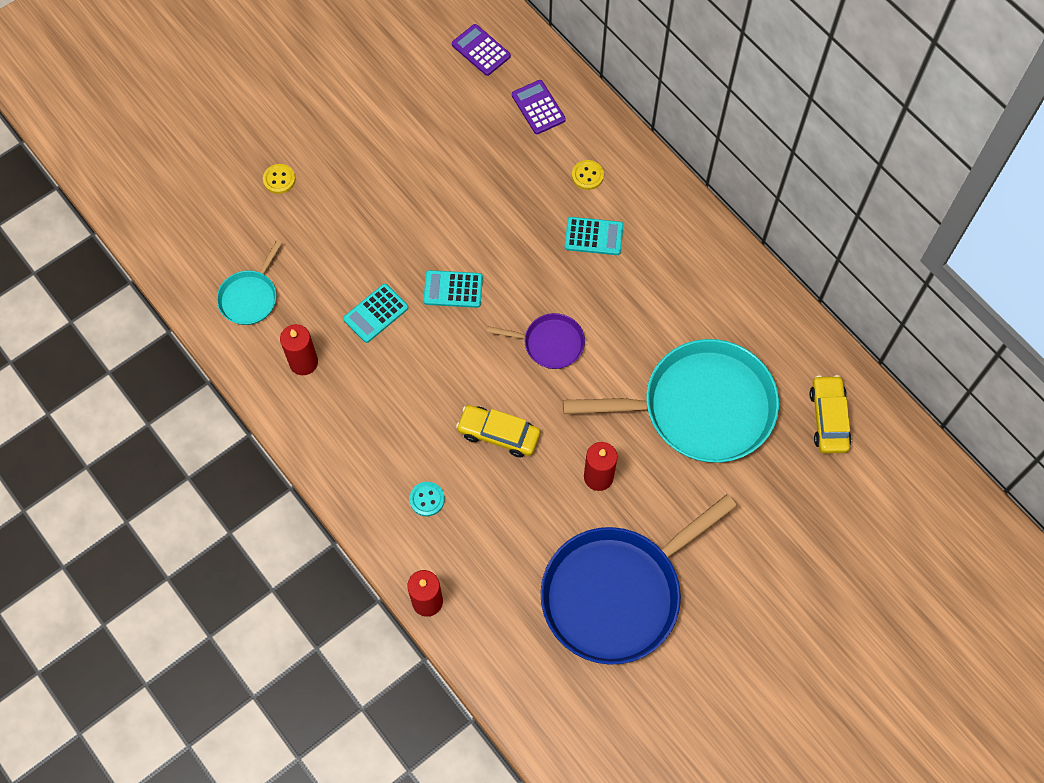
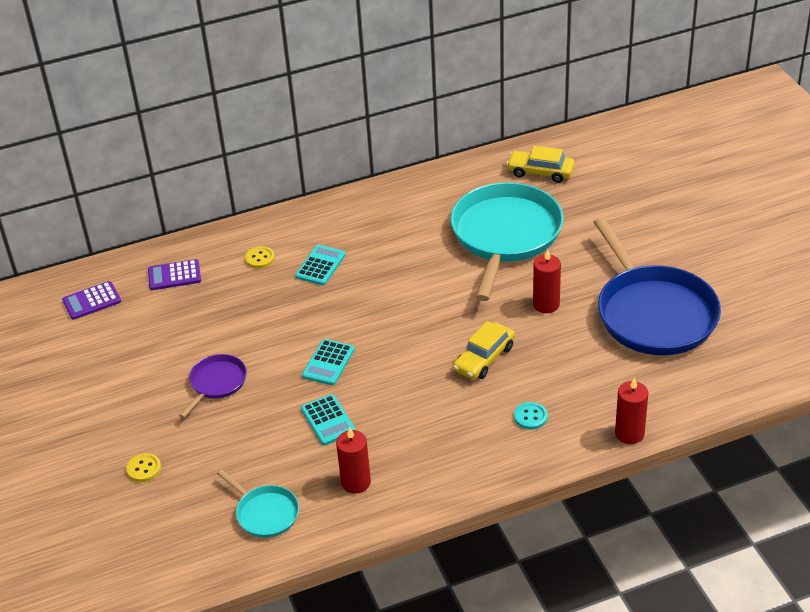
camera: 70 degrees left, 25 degrees down
(550, 343) = (410, 310): purple pan -> purple pan (216, 383)

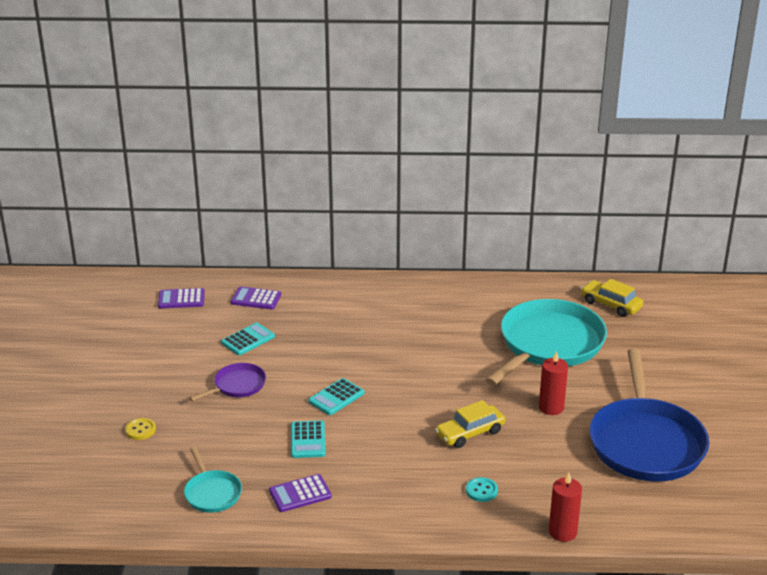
camera: 20 degrees right, 10 degrees down
(260, 258) = (331, 305): yellow button -> none
(320, 266) = (376, 324): turquoise calculator -> turquoise calculator (248, 340)
(356, 482) = (300, 494): red candle -> purple calculator

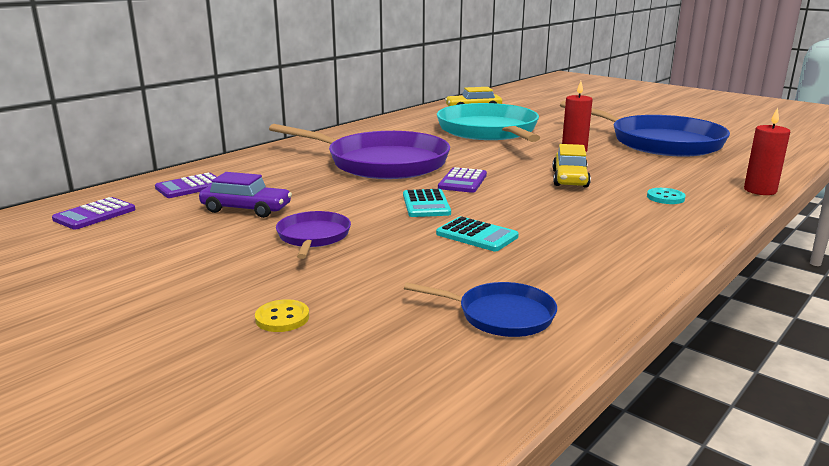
camera: 50 degrees left, 10 degrees down
(212, 493) = (501, 315): turquoise pan -> blue pan
(248, 340) = (246, 209): turquoise calculator -> purple car
(300, 494) = (572, 267): purple calculator -> purple calculator (462, 181)
(395, 339) = (382, 163): none -> purple pan

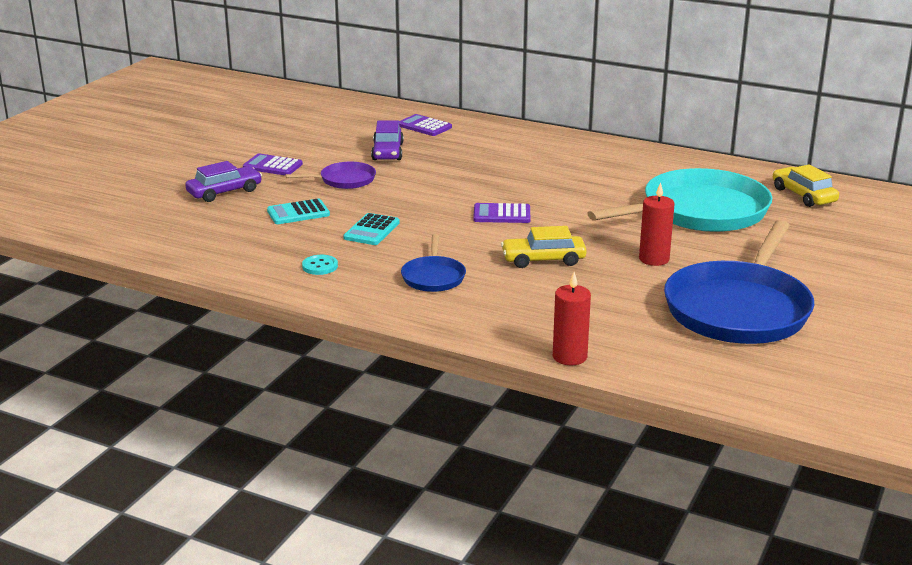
camera: 75 degrees right, 5 degrees up
(95, 215) = (354, 115): purple calculator -> purple calculator (272, 166)
(282, 318) = (224, 192): yellow button -> purple car
(382, 163) = (535, 177): purple pan -> none
(426, 204) = (431, 207): turquoise calculator -> turquoise calculator (298, 213)
(501, 315) = (242, 247): blue pan -> blue pan (433, 277)
(665, 197) = (511, 305): turquoise button -> turquoise button (320, 266)

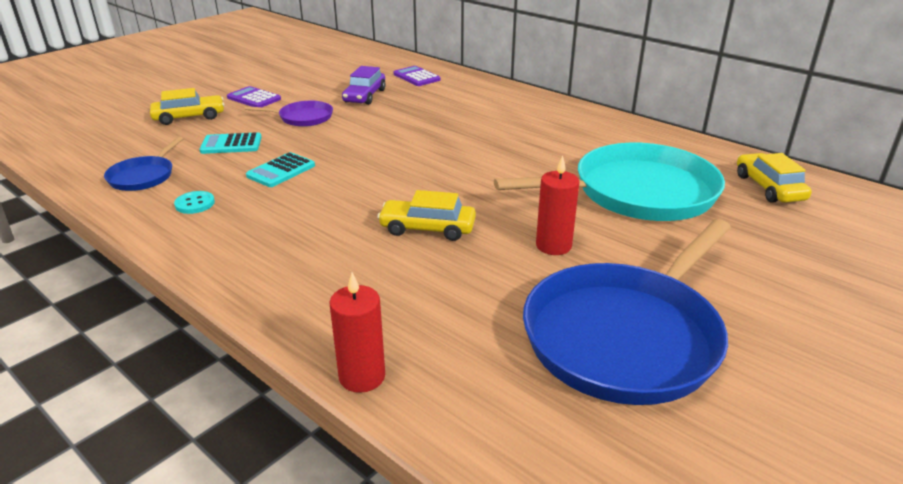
camera: 15 degrees right, 5 degrees up
(224, 192) = (189, 117): purple car -> yellow car
(433, 277) = (294, 233): blue pan -> blue pan (143, 176)
(501, 214) = (422, 170): purple calculator -> none

